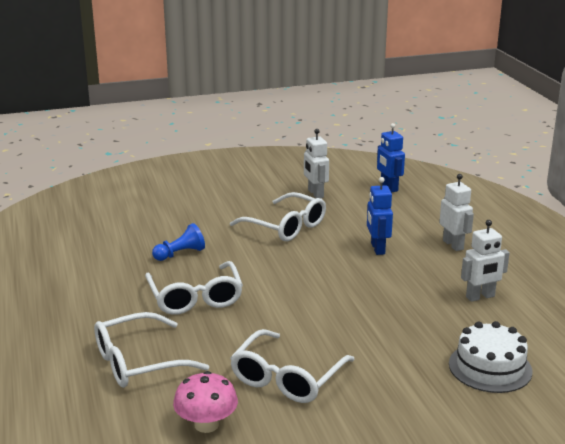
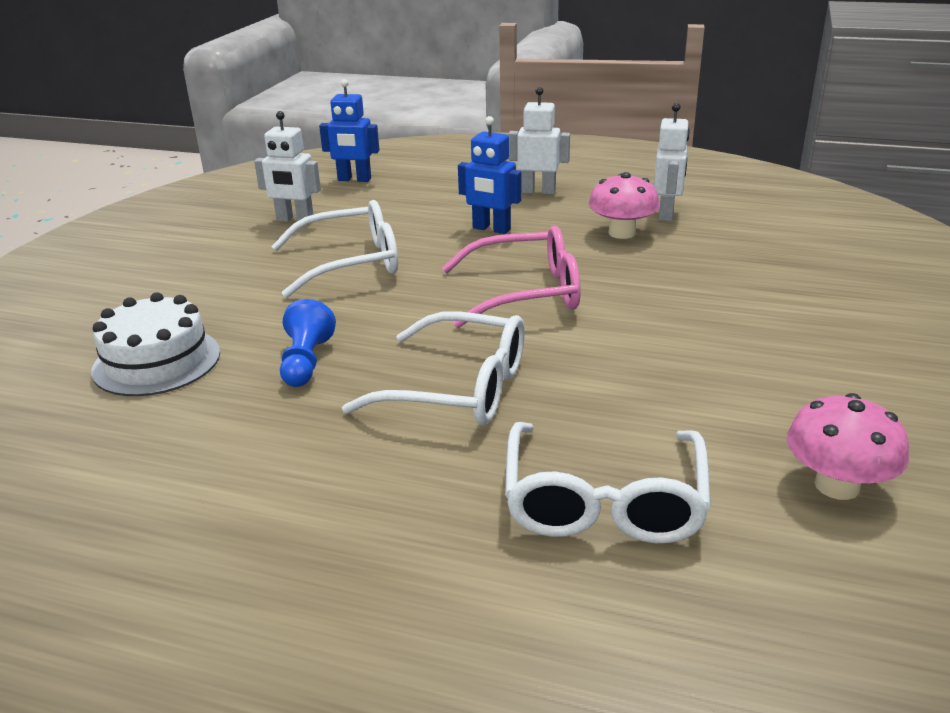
camera: 55 degrees left, 5 degrees up
(287, 377) = (751, 380): white glasses -> none
(310, 284) = (524, 293): none -> pink glasses
(428, 290) = (622, 233): none -> pink mushroom
(490, 367) = (817, 254): white cake -> white cake (157, 361)

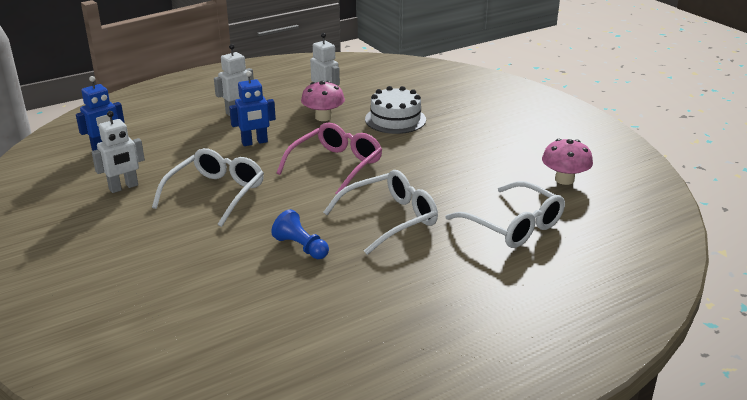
camera: 50 degrees left, 0 degrees up
(157, 361) = (223, 290): white cake -> white cake (395, 119)

